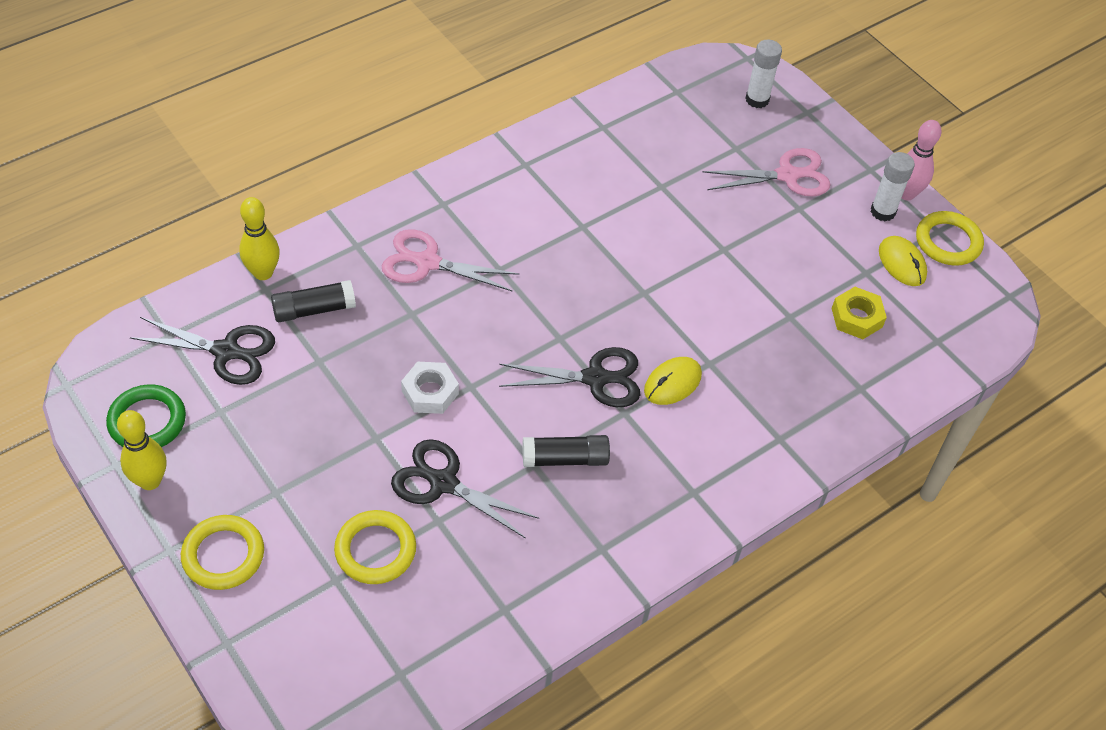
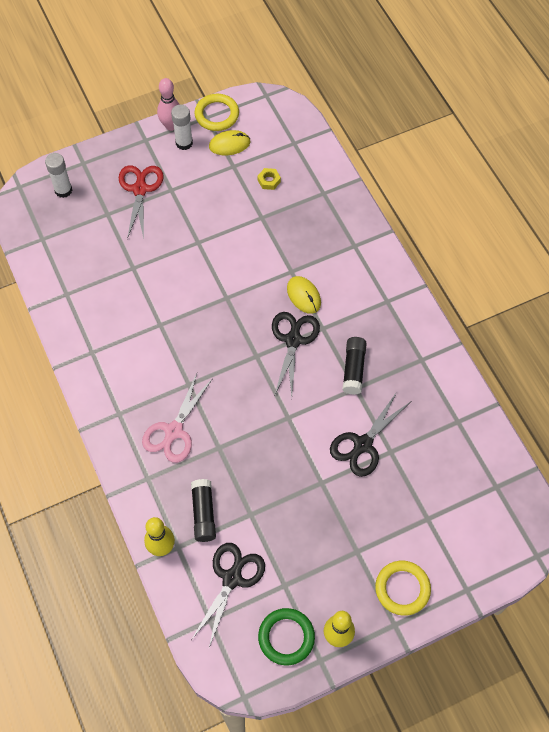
camera: 75 degrees left, 10 degrees up
(375, 550) = (408, 492): yellow ring -> none
(430, 392) = (289, 444): white nut -> none
(787, 175) = (140, 189): pink scissors -> red scissors
(857, 317) = (269, 181): yellow nut -> yellow nut, size x0.66

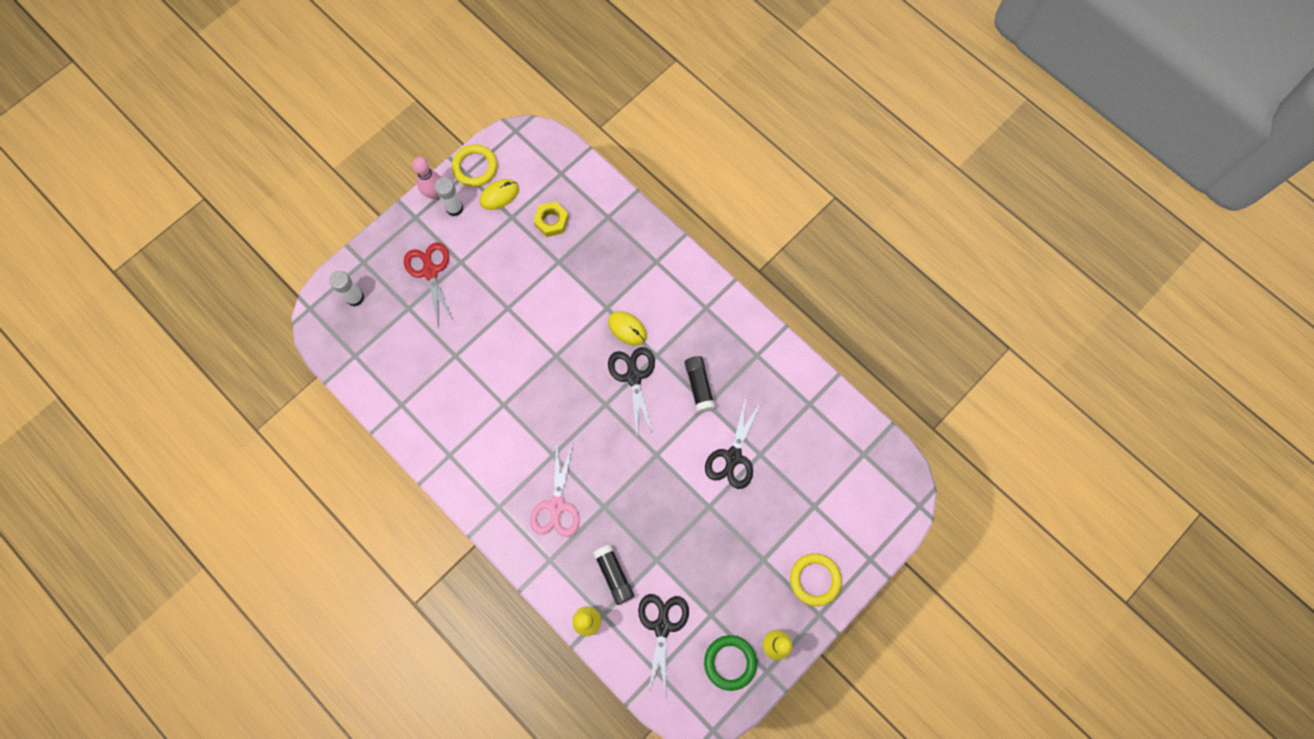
camera: 20 degrees left, 10 degrees up
(269, 181) = (551, 221): yellow nut -> yellow nut, size x1.50

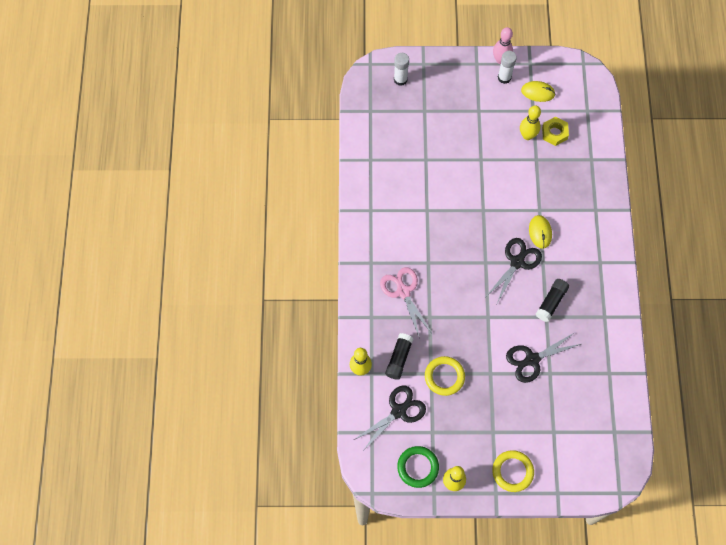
camera: 45 degrees right, 5 degrees down
(430, 271) = (456, 101): red scissors -> none
(475, 167) = (539, 64): yellow ring -> yellow ring (444, 376)
(529, 246) = (527, 135): none -> yellow bowling pin
(557, 506) = (403, 292): pink scissors -> pink scissors turned 105 degrees clockwise

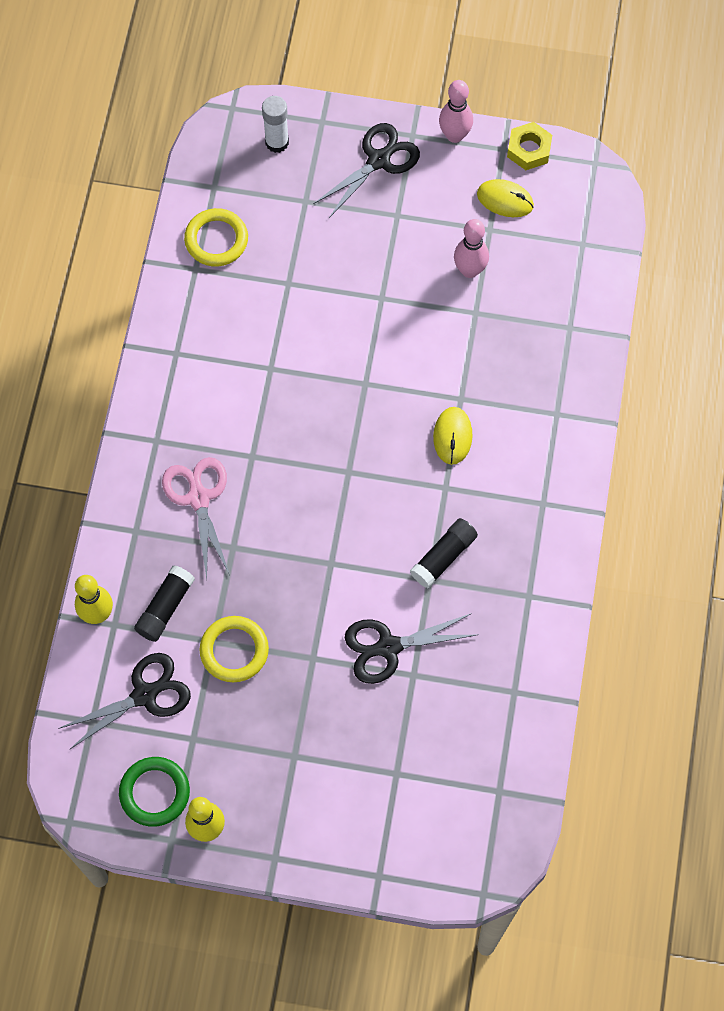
camera: 10 degrees right, 0 degrees up
(504, 77) = (453, 166): white glue stick -> none
(512, 471) = (311, 827): yellow ring -> yellow ring (216, 240)
(517, 262) = (402, 480): black scissors -> black scissors (378, 160)
(527, 135) = (469, 270): yellow bowling pin -> pink bowling pin
(554, 133) = (517, 273): yellow nut -> yellow nut (529, 149)

